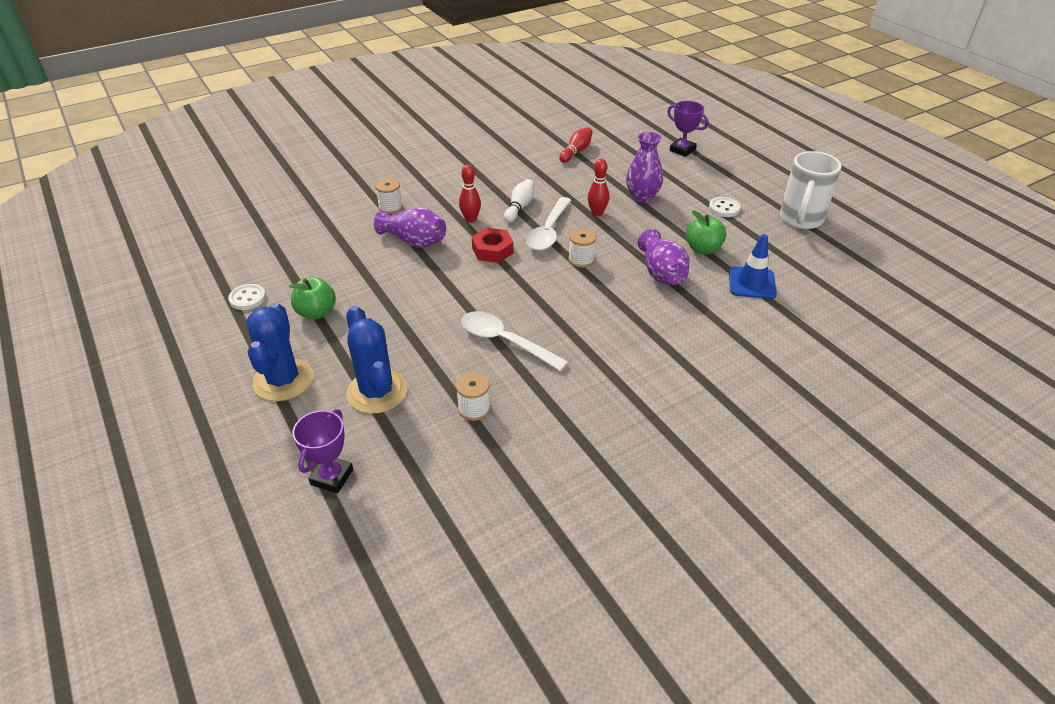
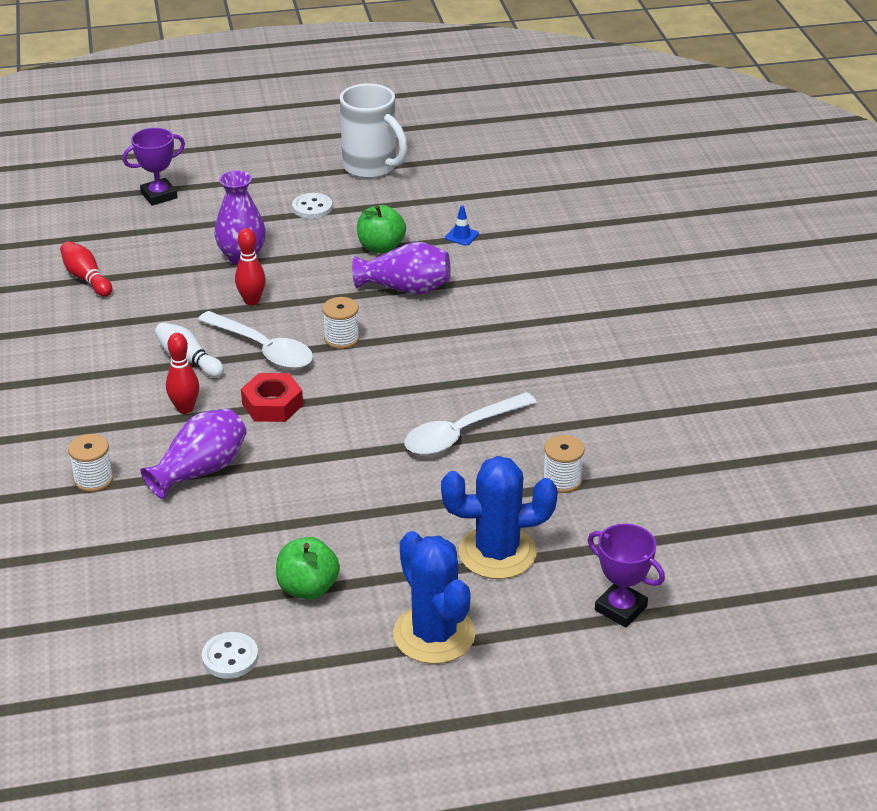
camera: 70 degrees left, 5 degrees down
(283, 380) = (434, 634): blue cactus -> blue cactus turned 45 degrees clockwise
(752, 283) = (461, 236): blue traffic cone -> blue traffic cone, size x0.51

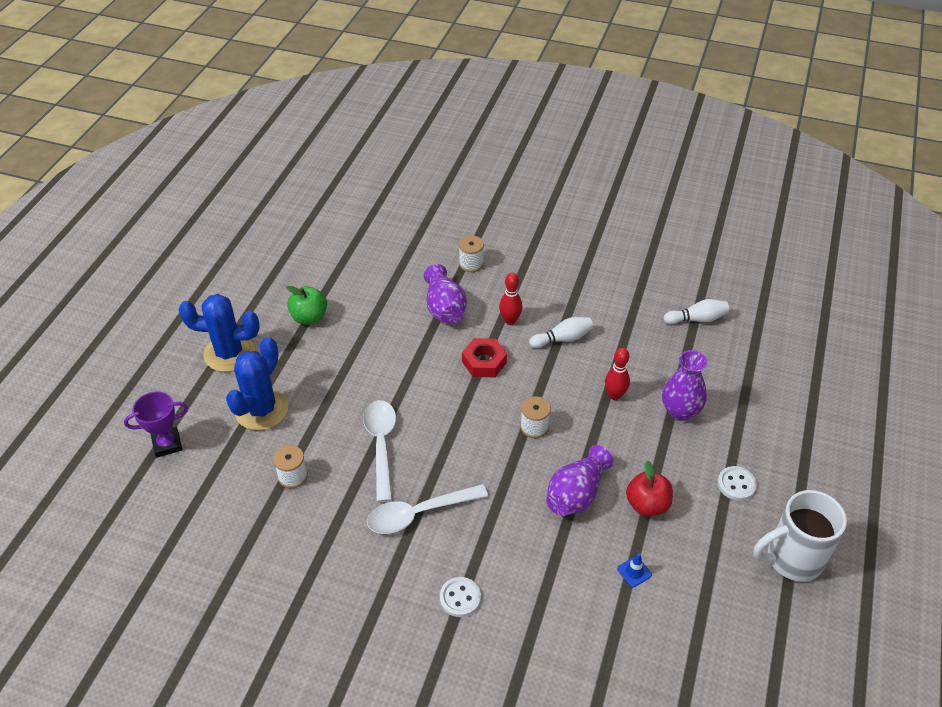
camera: 120 degrees right, 10 degrees up
(86, 278) = (697, 319): red bowling pin -> white bowling pin
(159, 195) = (803, 393): purple trophy -> none
(230, 657) = (288, 272): white button -> white button (460, 598)
(263, 349) = (550, 380): white spoon -> white spoon (419, 513)
(381, 247) = (647, 505): green apple -> red apple

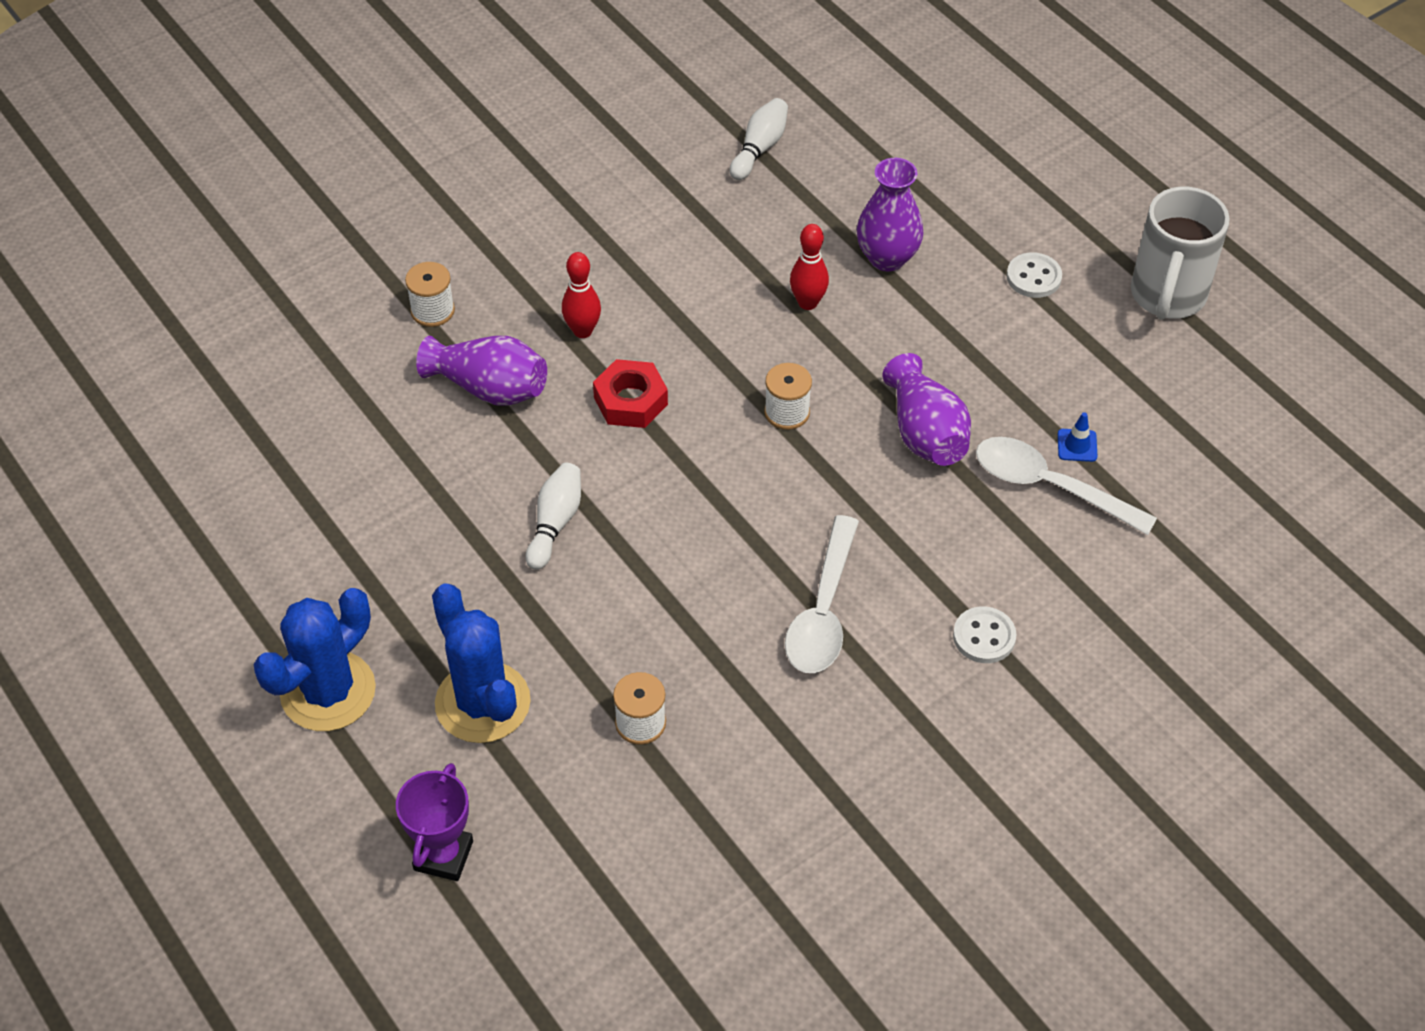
camera: 55 degrees left, 5 degrees up
(309, 317) = (351, 554): green apple -> none
(381, 445) = (675, 592): white spoon -> white spoon (1050, 486)
(563, 339) = (667, 296): white bowling pin -> white bowling pin (555, 523)
(647, 505) = (995, 375): red apple -> none

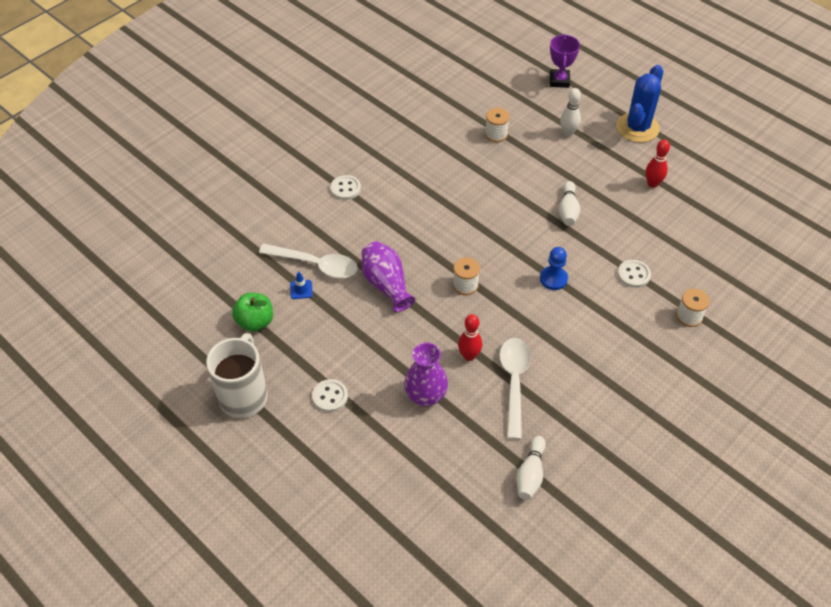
camera: 170 degrees right, 0 degrees up
(482, 703) = (568, 132): blue cactus -> white bowling pin
(489, 388) = (633, 275): purple vase -> white button
(582, 331) = (596, 317): red bowling pin -> red bowling pin (652, 184)
(630, 401) = (553, 279): red nut -> blue pawn
(823, 611) = (424, 189): white spoon -> white spoon (514, 382)
(1156, 402) = (255, 322): none -> green apple

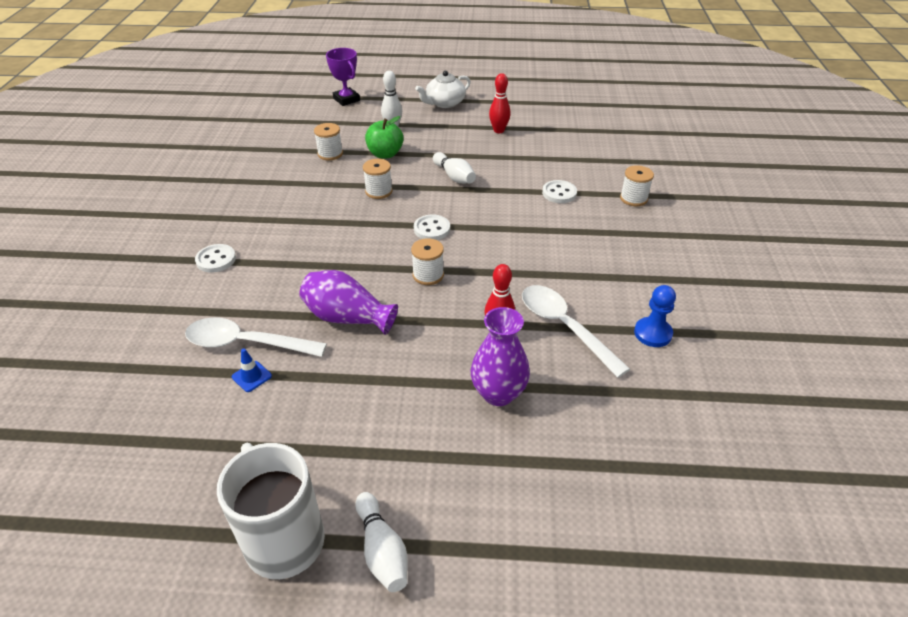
camera: 40 degrees left, 10 degrees down
(255, 322) = (222, 444): green apple -> green apple (385, 154)
(315, 265) = (246, 343): white spoon -> white spoon turned 150 degrees counterclockwise
(330, 396) = (395, 464): white button -> white button (432, 229)
(498, 192) = (379, 191): none -> white spool
(530, 474) = (673, 395): white bowling pin -> white bowling pin (382, 550)
(553, 279) = (500, 229): blue pawn -> blue pawn (653, 333)
(637, 128) = (444, 103): blue cactus -> white teapot

